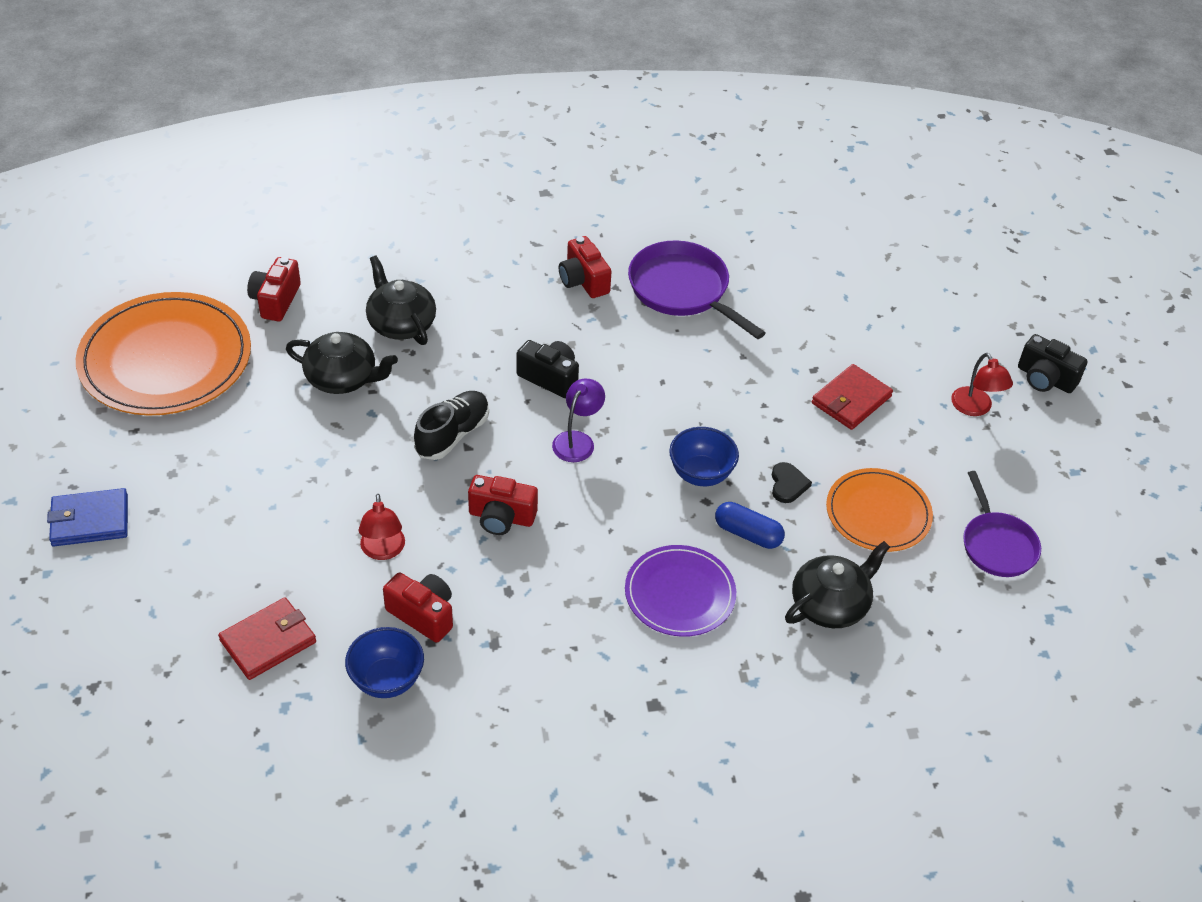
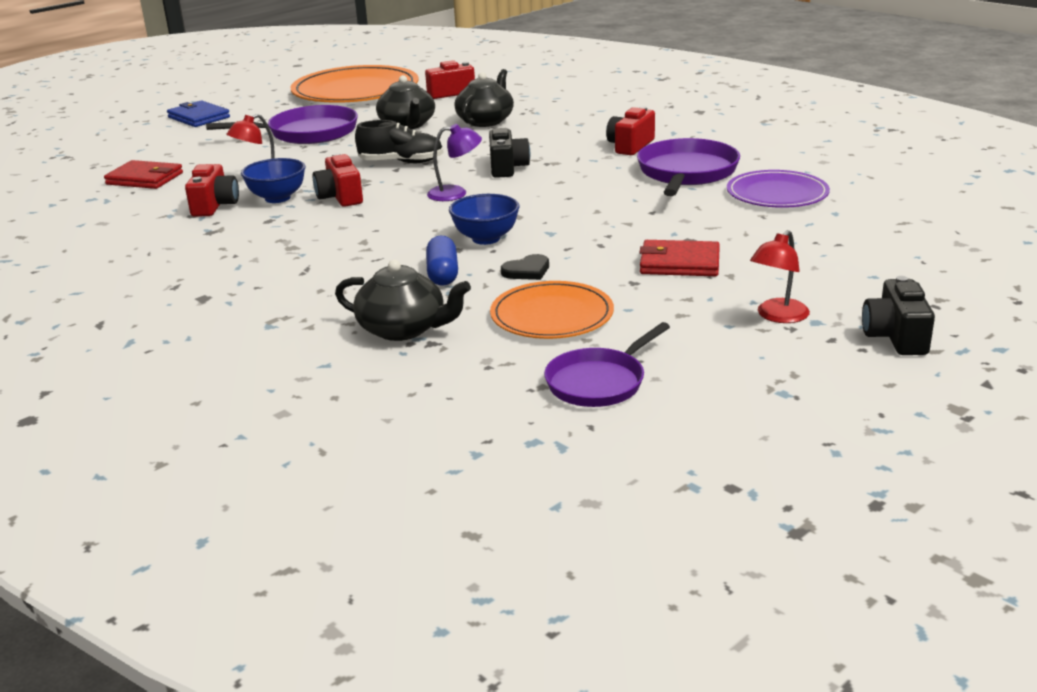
camera: 60 degrees right, 20 degrees down
(272, 458) = (307, 133): none -> purple pan
(387, 680) = (142, 215): blue bowl -> blue bowl (277, 198)
(680, 594) = (338, 271): purple plate -> purple plate (777, 194)

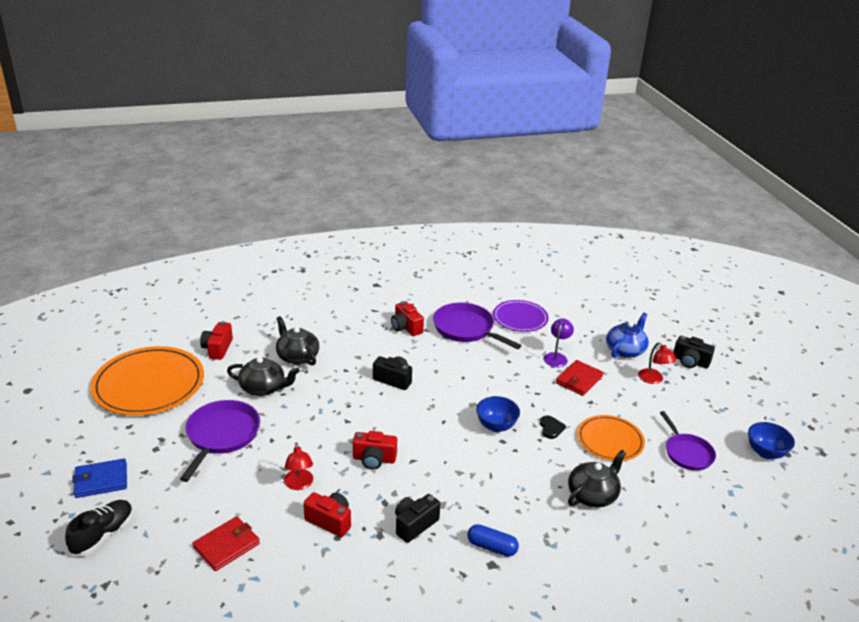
camera: 65 degrees left, 5 degrees up
(242, 243) = (414, 525): none -> black camera
(277, 198) = (346, 487): blue bowl -> blue bowl (765, 453)
(401, 162) = (337, 414): black shoe -> black shoe (103, 535)
(442, 274) = (532, 458): blue capsule -> blue capsule (492, 547)
(455, 193) = (416, 412): purple lamp -> purple lamp (556, 357)
(829, 278) = (625, 350): none -> blue teapot

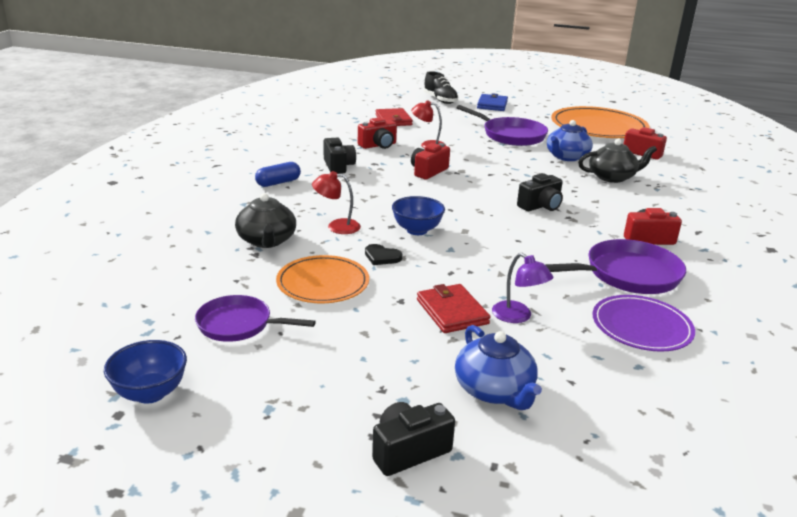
camera: 120 degrees right, 5 degrees down
(263, 388) = (566, 157): black teapot -> blue teapot
(653, 379) = (397, 378): red lamp -> red lamp (336, 226)

